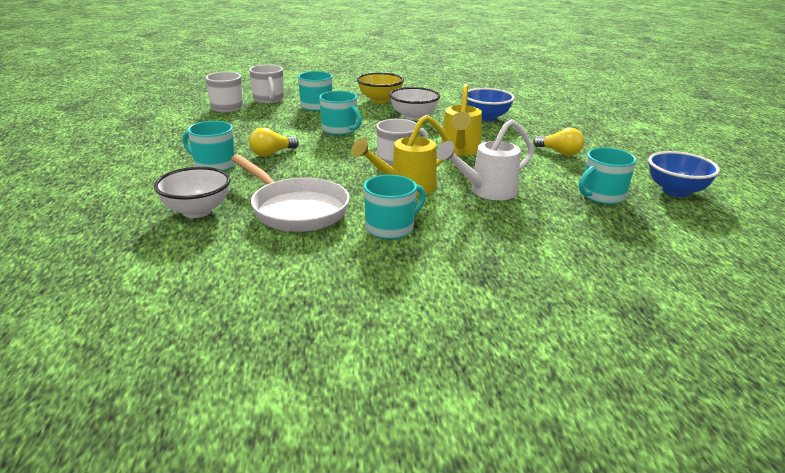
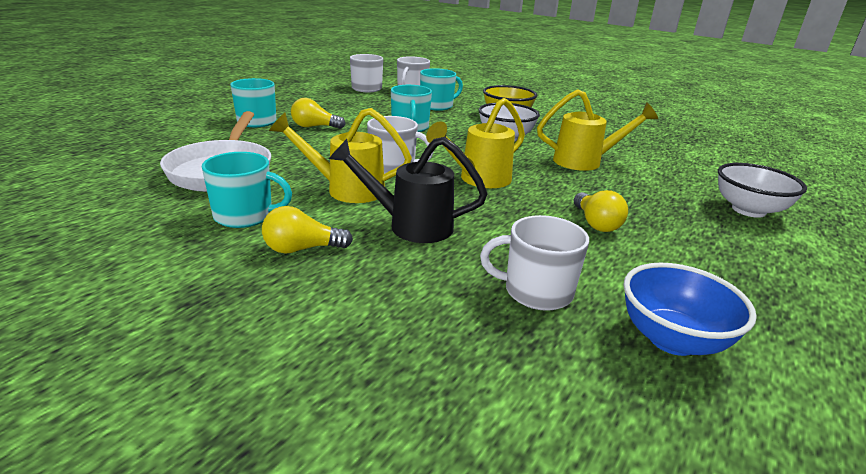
camera: 40 degrees right, 0 degrees up
(197, 211) = (167, 145): white bowl -> white bowl (748, 210)
(467, 229) = (302, 249): none -> yellow light bulb
(486, 117) = (585, 162): blue bowl -> yellow watering can
(486, 192) = (409, 225): white watering can -> black watering can
(602, 196) = (536, 291): turquoise mug -> white mug

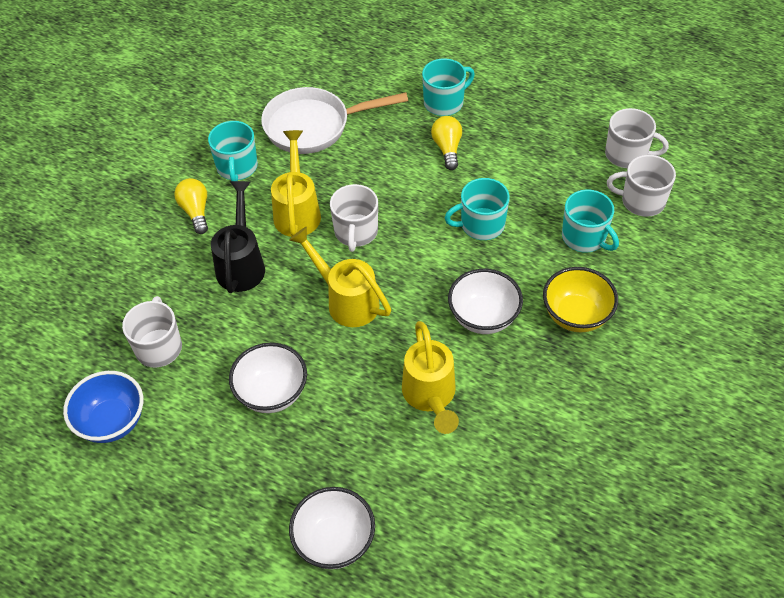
camera: 85 degrees right, 25 degrees up
(596, 223) = (272, 393): yellow light bulb -> white bowl

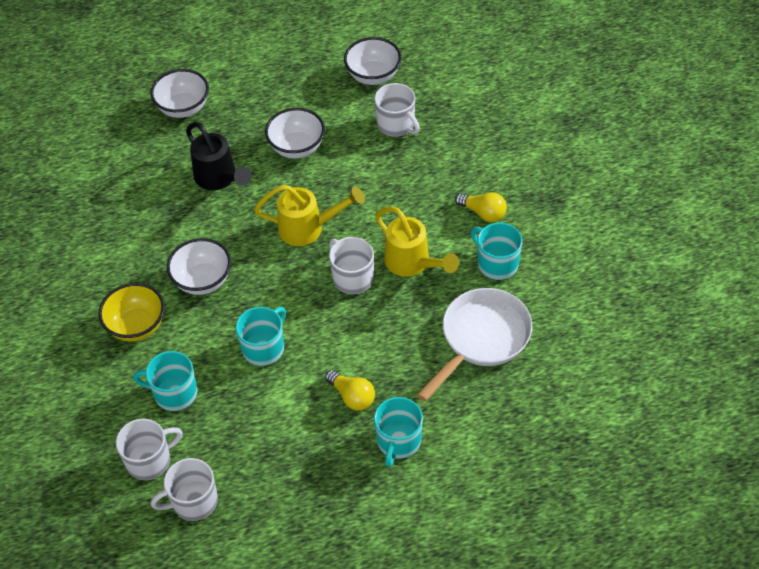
camera: 140 degrees right, 0 degrees up
(112, 421) = (373, 76): blue bowl -> white bowl
(241, 263) = (407, 203): black watering can -> black watering can (219, 179)
(430, 397) = (194, 209): yellow watering can -> none

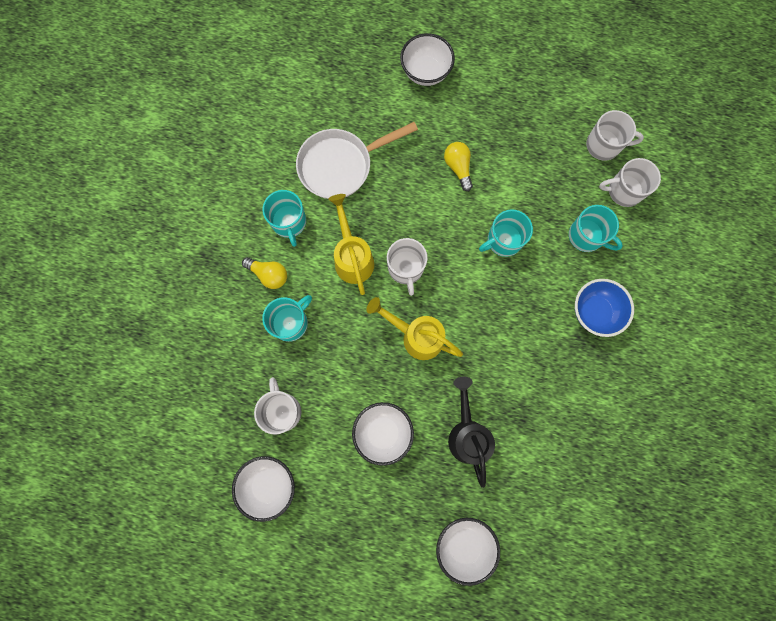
camera: 155 degrees left, 25 degrees up
(137, 326) = (594, 312): yellow bowl -> blue bowl
(203, 280) = (525, 329): white bowl -> white bowl (425, 72)
(398, 441) = (444, 119): turquoise mug -> turquoise mug (290, 322)
(483, 213) = (269, 275): yellow light bulb -> yellow light bulb turned 150 degrees clockwise

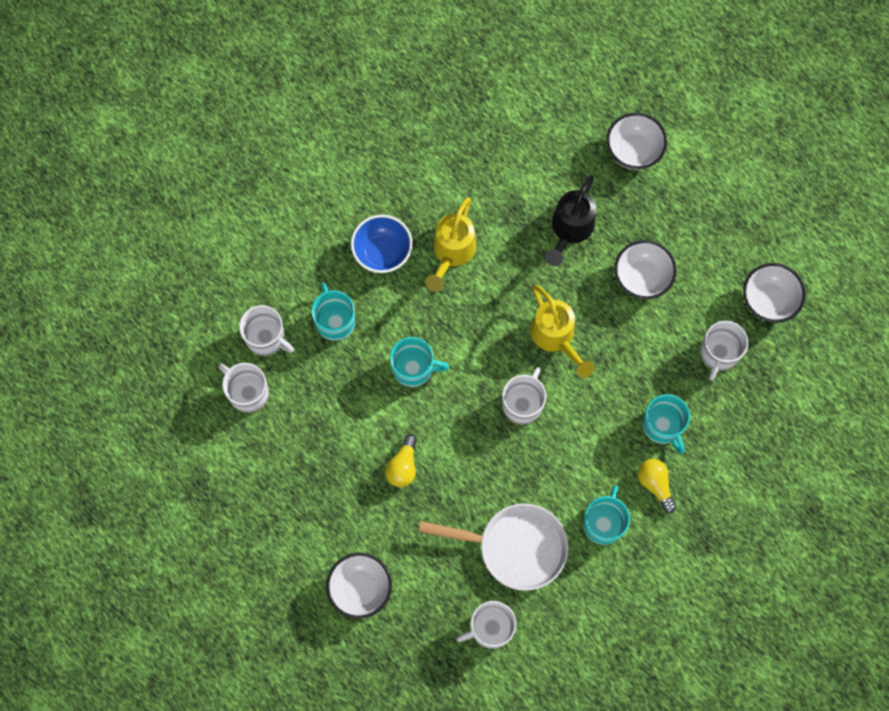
camera: 145 degrees left, 5 degrees down
(290, 322) = (663, 426): turquoise mug -> turquoise mug turned 105 degrees counterclockwise
(321, 104) = (490, 628): none -> white mug
(352, 256) = (565, 448): yellow watering can -> yellow watering can (451, 253)

